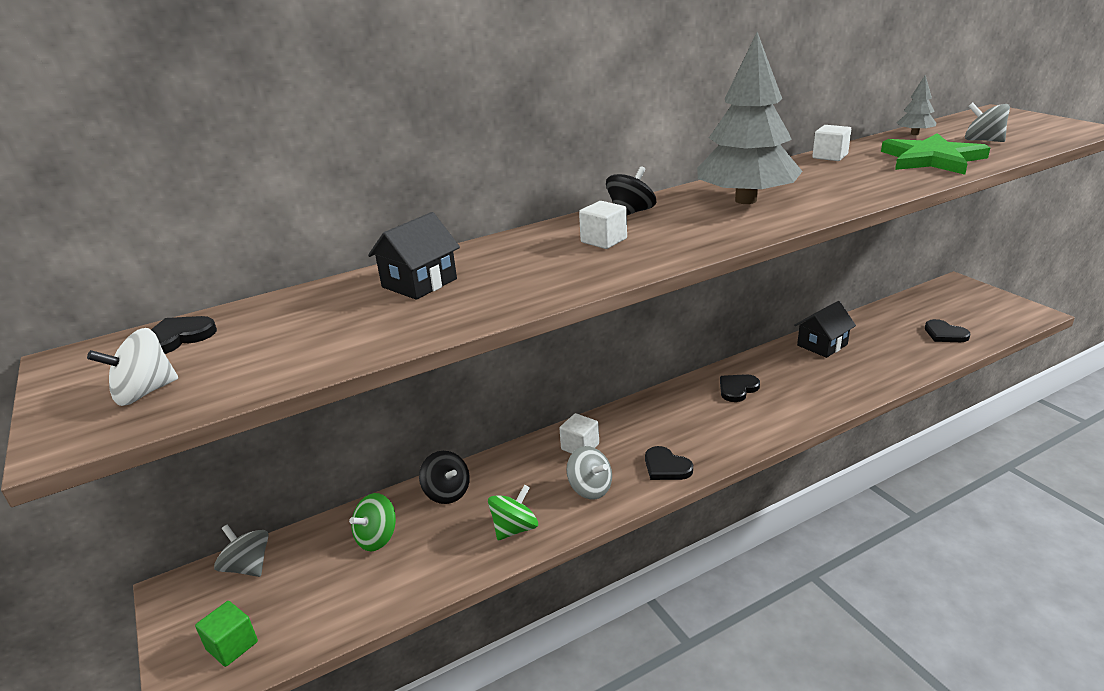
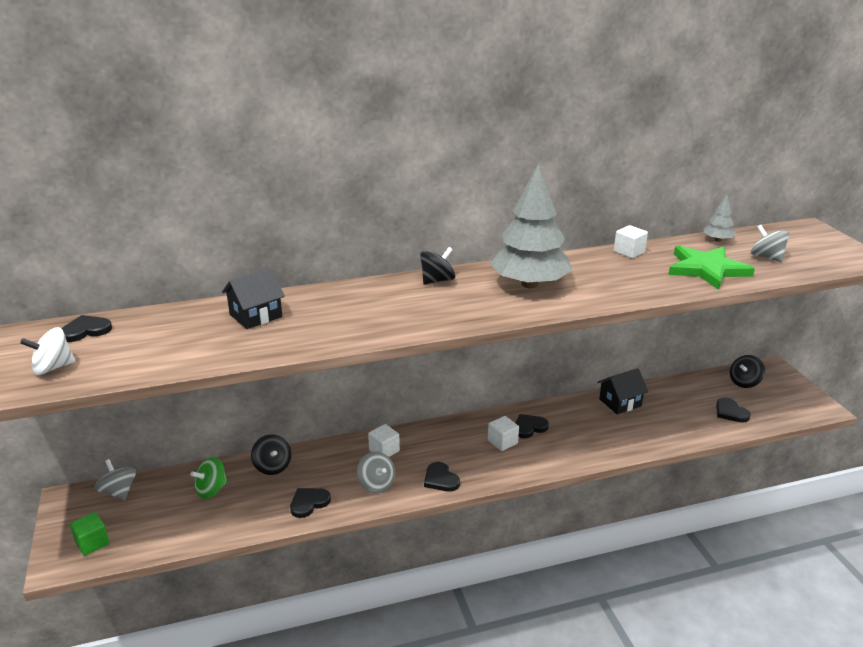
camera: 10 degrees right, 0 degrees up
(515, 528) = (309, 503): green spinning top -> black heart
(603, 240) = (401, 302): white cube -> white cube (502, 442)
(938, 302) = (744, 382): none -> black spinning top

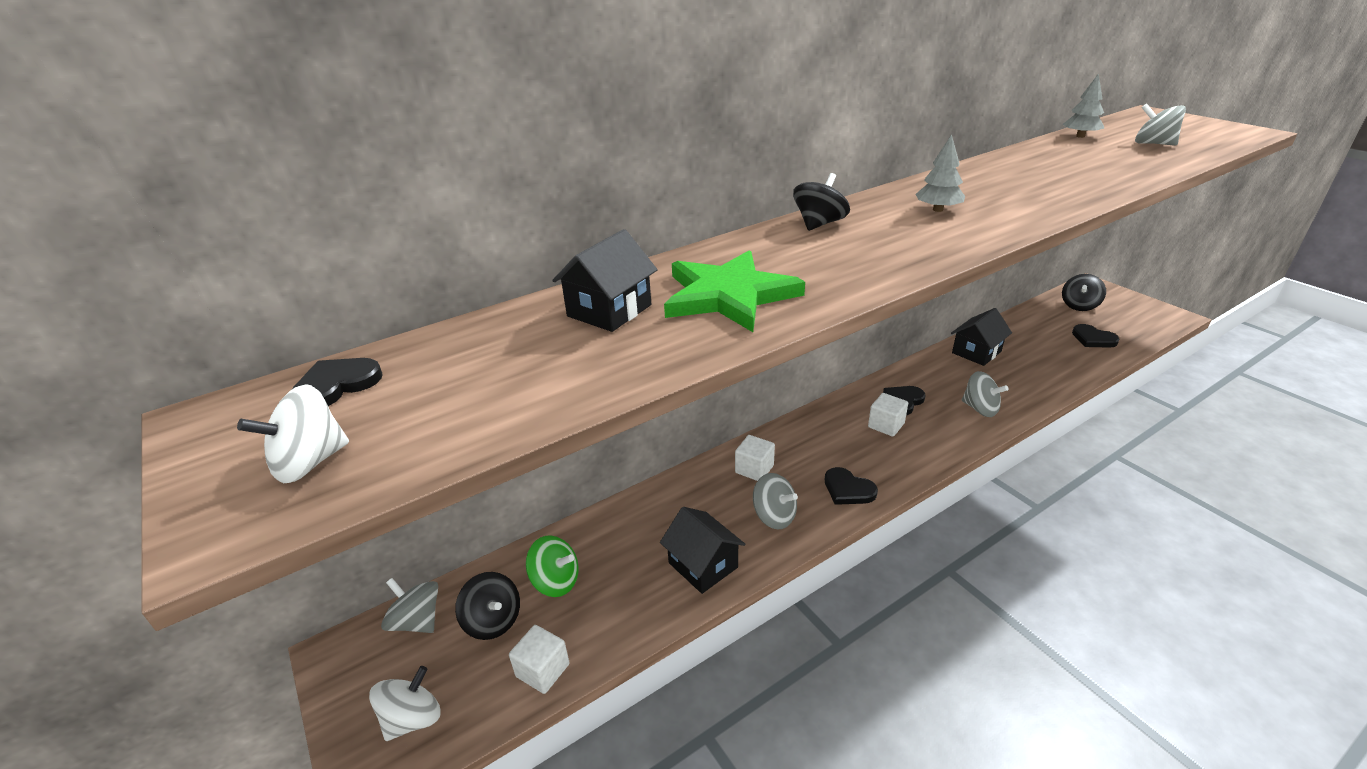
camera: 15 degrees left, 5 degrees up
(92, 543) = (413, 718): green cube -> white spinning top
(211, 490) = (556, 581): green spinning top -> green spinning top turned 105 degrees counterclockwise
(272, 466) = (623, 526): black spinning top -> black spinning top (493, 621)
(309, 503) = (703, 565): black heart -> black house
(529, 284) = (937, 209): grey tree -> grey tree, size x0.44
(586, 446) = (980, 409): none -> grey spinning top
(629, 252) = (1004, 160): white cube -> white cube (542, 670)
(707, 269) = (1111, 164): green star -> green star (728, 295)

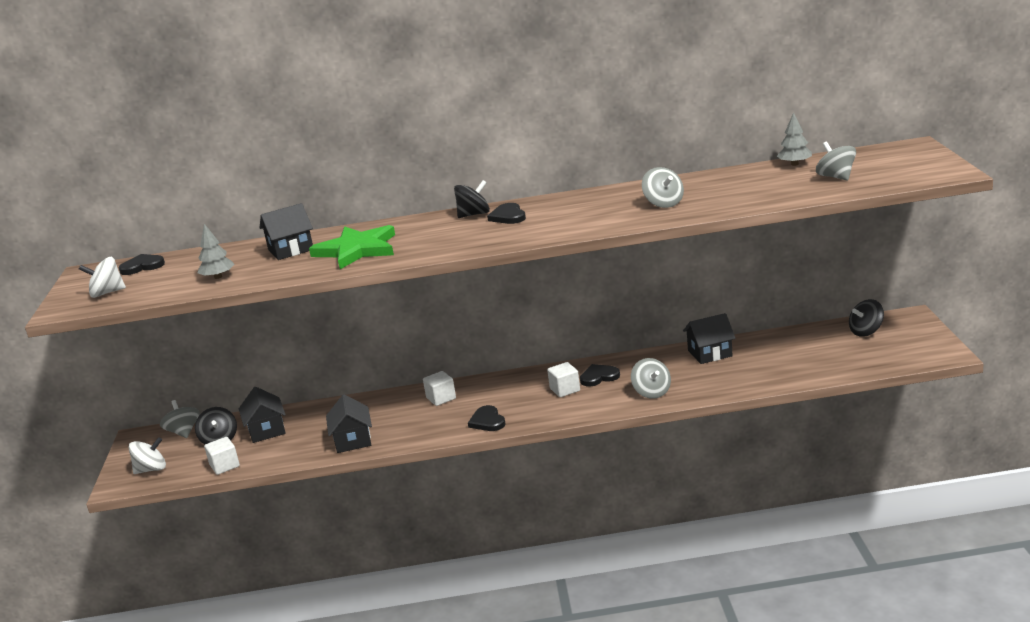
camera: 30 degrees right, 10 degrees down
(556, 581) = (266, 430): green spinning top -> black house
(774, 516) = (422, 425): grey spinning top -> grey spinning top (663, 203)
(937, 209) = (563, 213): grey tree -> grey tree (218, 277)
(1093, 339) = (832, 360): black heart -> black heart (508, 216)

